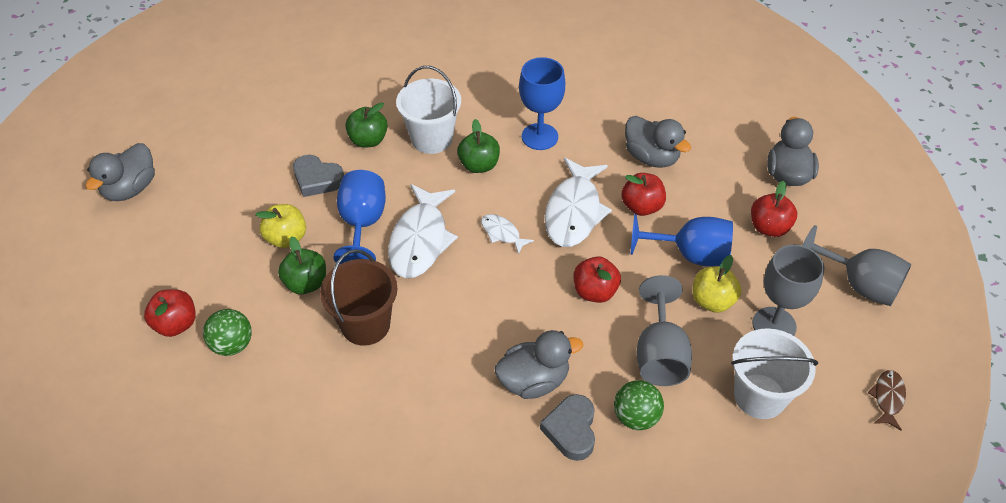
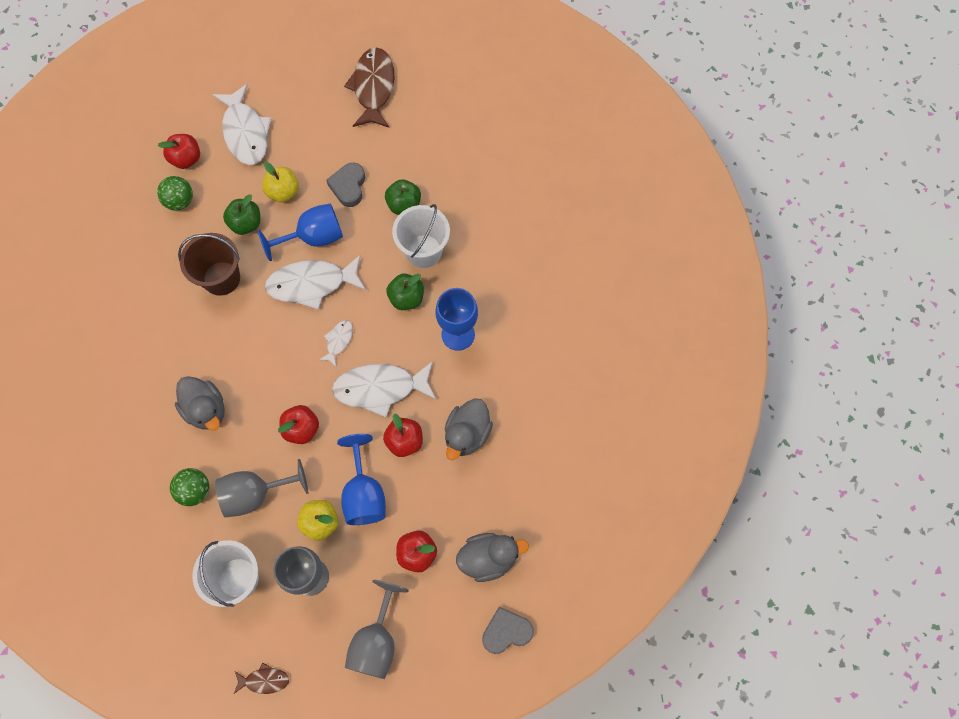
camera: 70 degrees right, 20 degrees up
(130, 189) = (295, 68): grey duck -> none
(182, 255) = (245, 132): none -> white fish
(208, 129) = (373, 87): none -> brown fish
(571, 430) = (172, 448): grey heart -> grey heart (506, 631)

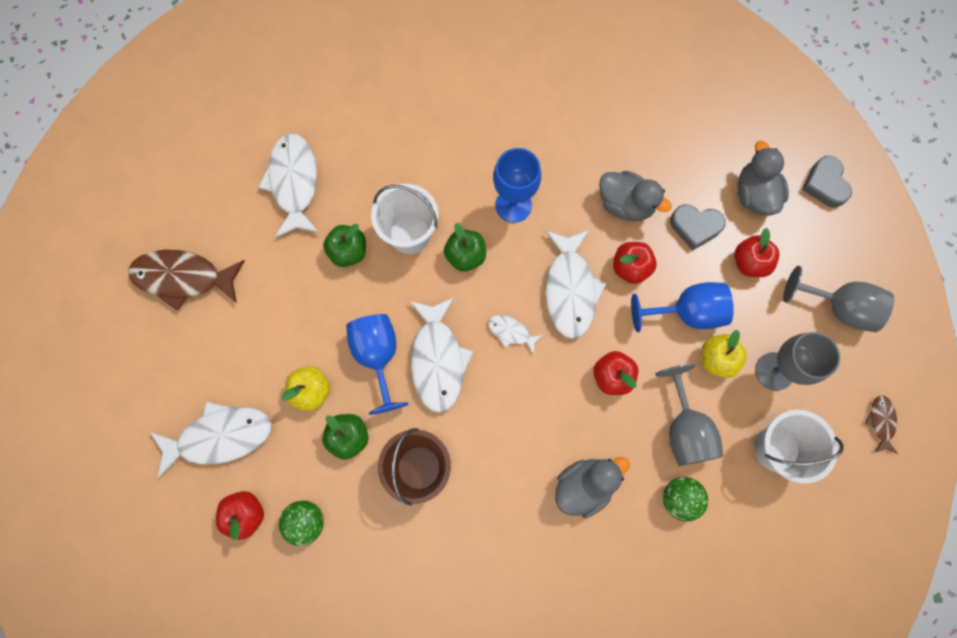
camera: 85 degrees left, 5 degrees up
(348, 186) = (315, 313): grey heart -> grey heart (695, 227)
(463, 155) = (294, 183): none -> white fish

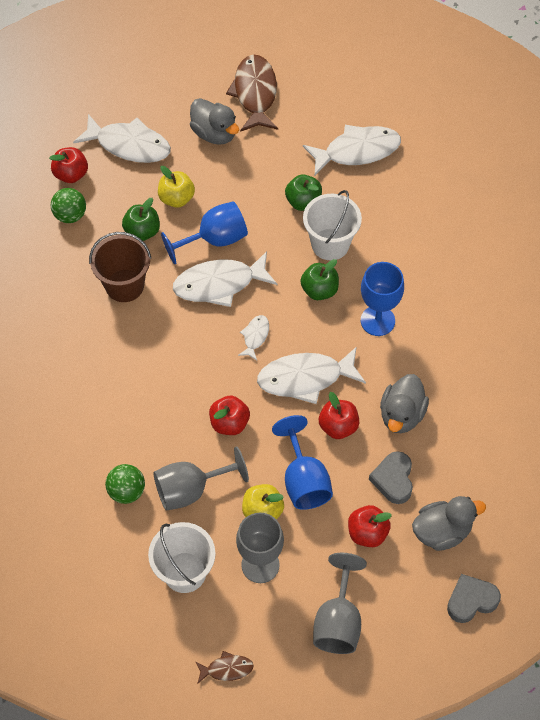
camera: 80 degrees right, 15 degrees down
(220, 437) = (129, 145): white fish -> white fish turned 45 degrees counterclockwise
(584, 486) = (127, 412): grey duck -> grey duck (214, 134)

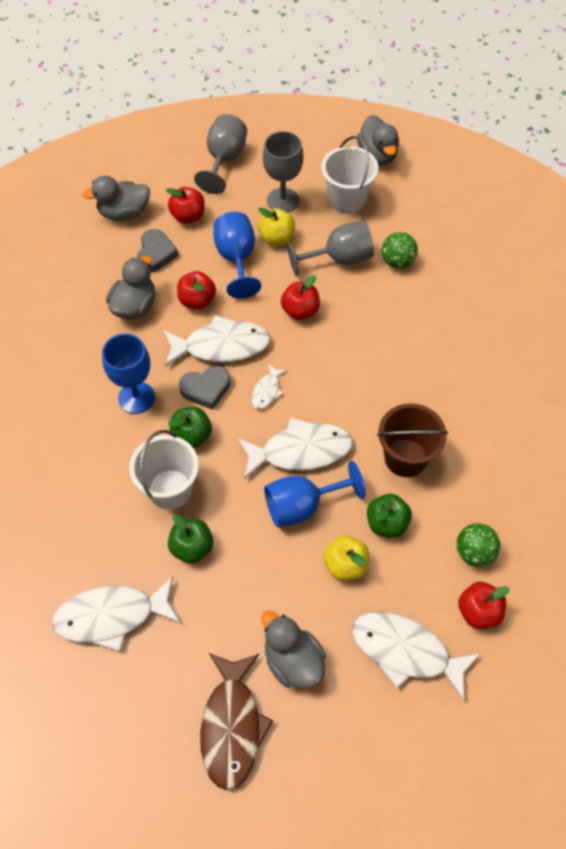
camera: 175 degrees left, 0 degrees up
(148, 645) = (377, 155): none -> grey duck
(227, 669) = (316, 137): brown fish -> none
(471, 600) = (114, 166): grey heart -> grey heart (206, 389)

